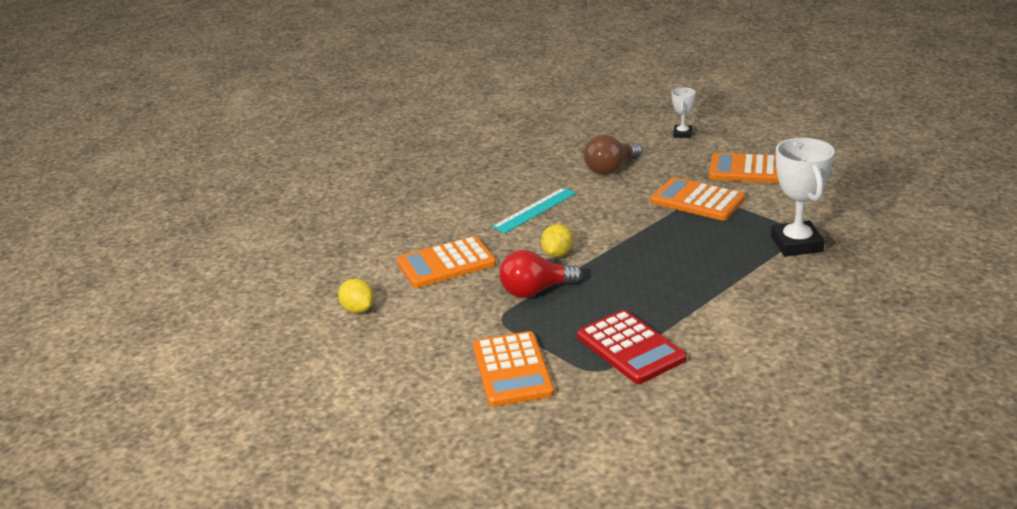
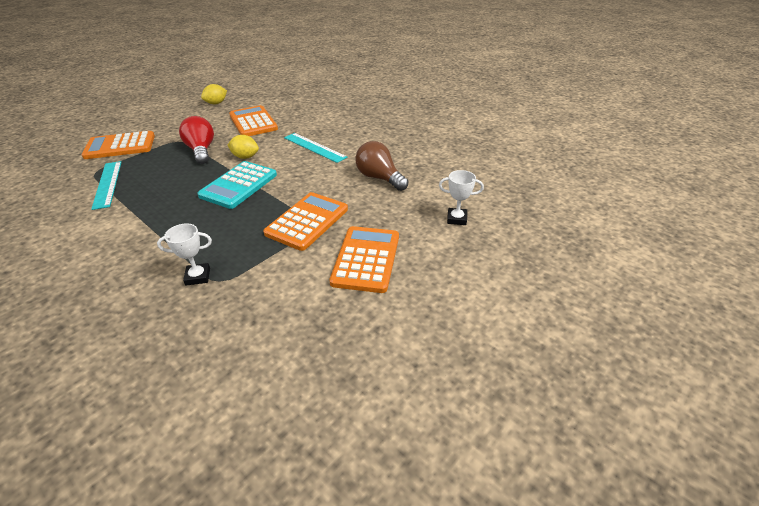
camera: 85 degrees right, 10 degrees up
(629, 248) = (239, 185): none -> turquoise calculator
(630, 348) = (107, 184): red calculator -> turquoise ruler
(796, 244) = (198, 276): white trophy -> white trophy, size x0.53

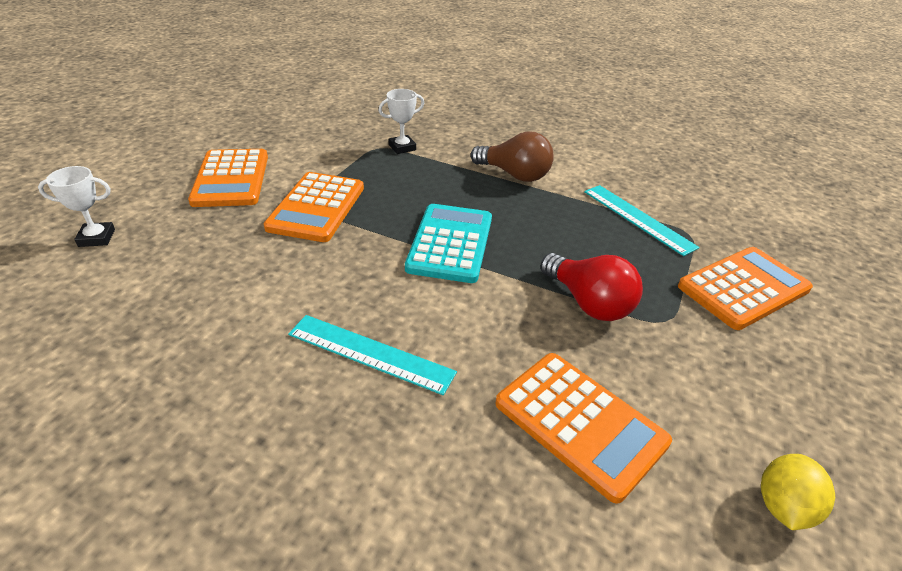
camera: 160 degrees right, 0 degrees up
(245, 157) = (492, 301): yellow lemon -> none
(379, 178) = (216, 293): brown light bulb -> brown light bulb (514, 175)

